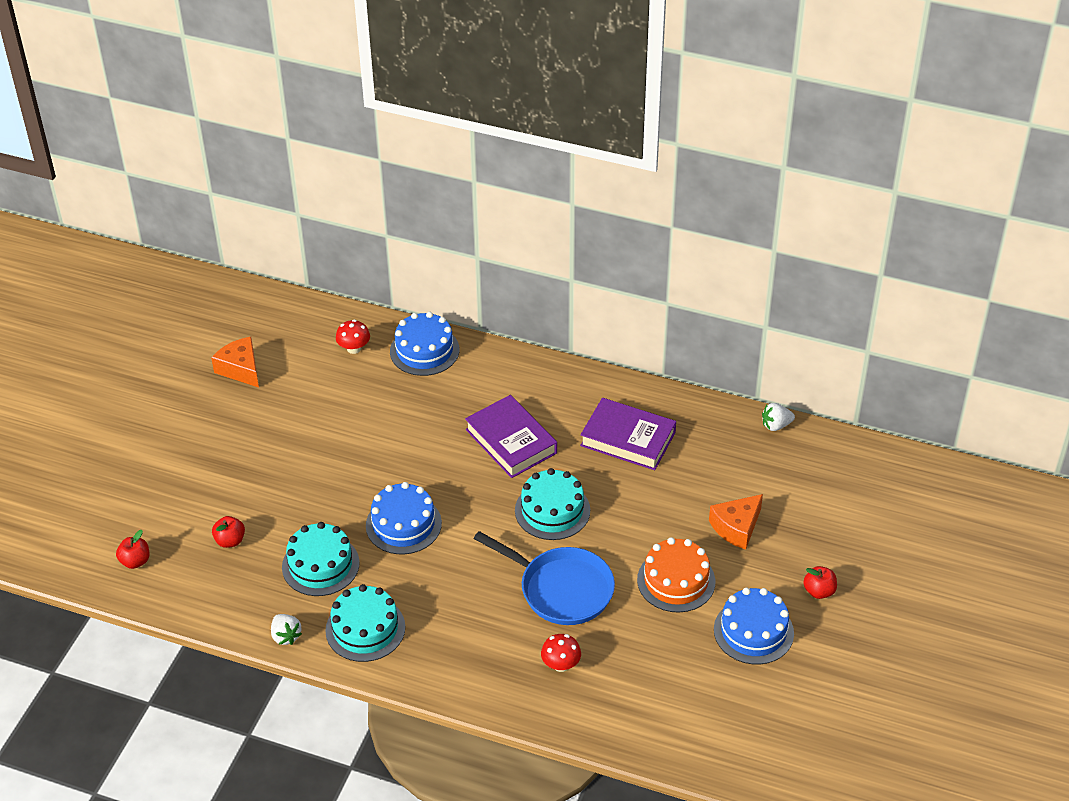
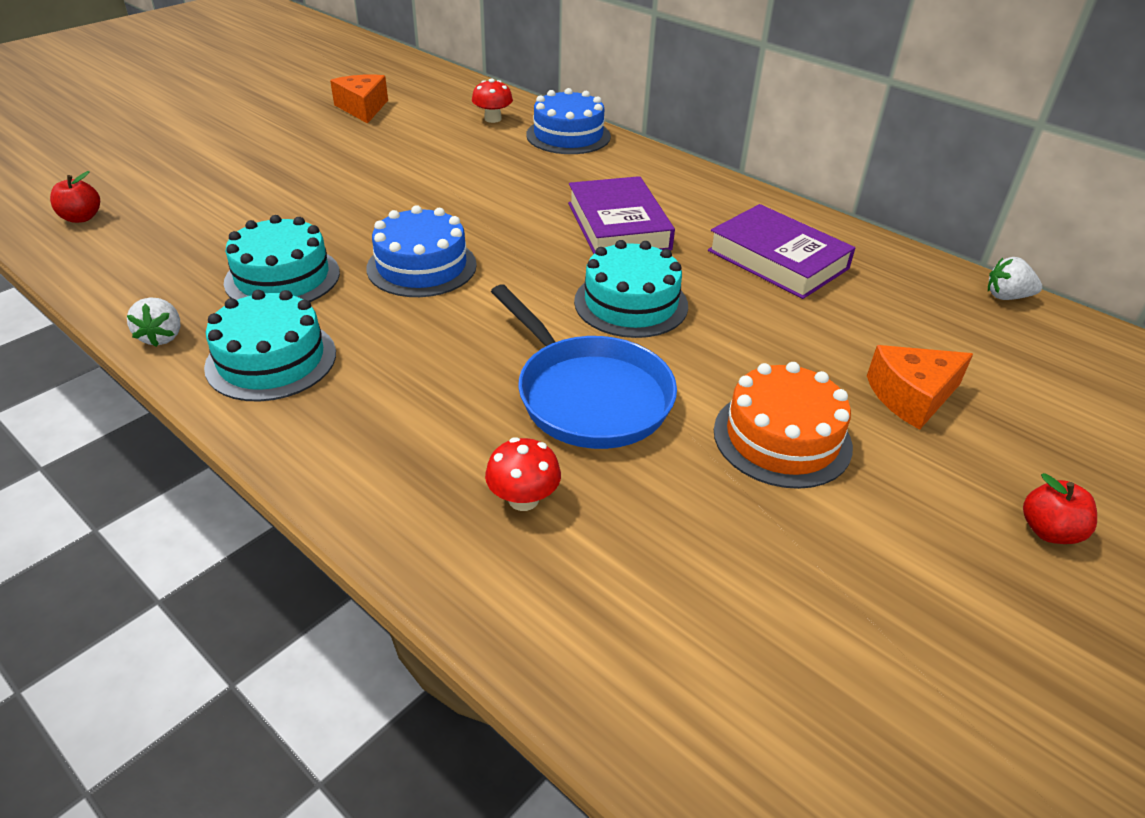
camera: 20 degrees right, 5 degrees down
(230, 541) = (203, 228): red apple -> none
(753, 631) = (901, 558): blue cake -> none

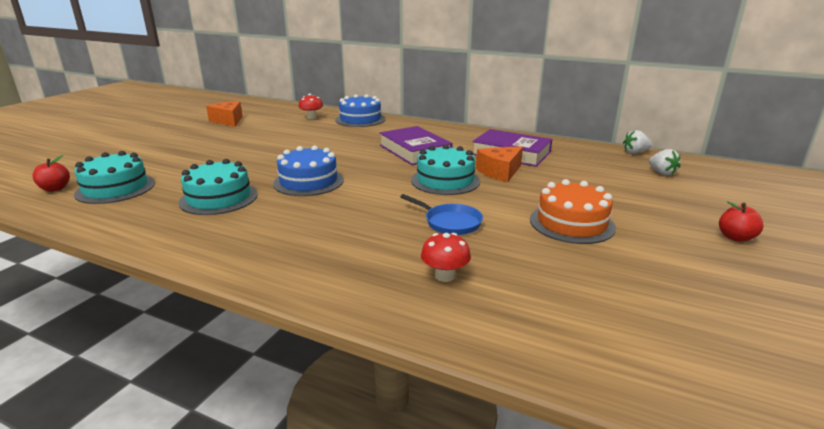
camera: 15 degrees left, 15 degrees down
(162, 337) = (147, 238): white strawberry -> white strawberry (661, 173)
(271, 360) = (234, 237): turquoise cake -> turquoise cake (115, 188)
(588, 395) = (450, 222): blue pan -> blue pan, size x0.58
(911, 397) = (623, 196): orange cheese -> orange cheese (500, 172)

